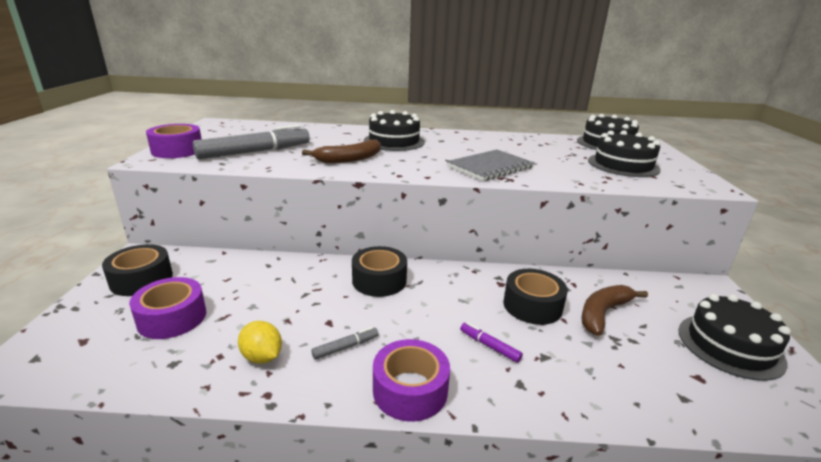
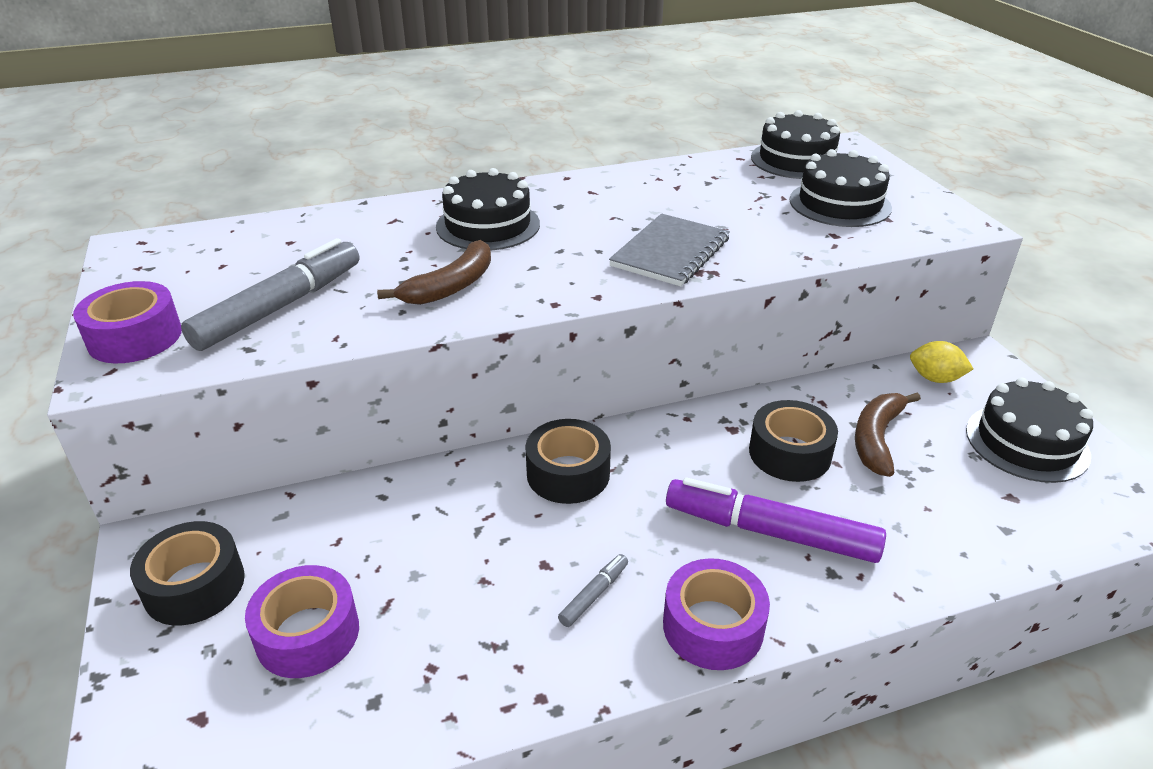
camera: 20 degrees left, 10 degrees up
(262, 357) = (492, 648): yellow lemon -> yellow lemon (935, 378)
(489, 346) = (770, 531): purple marker -> purple marker, size x2.30

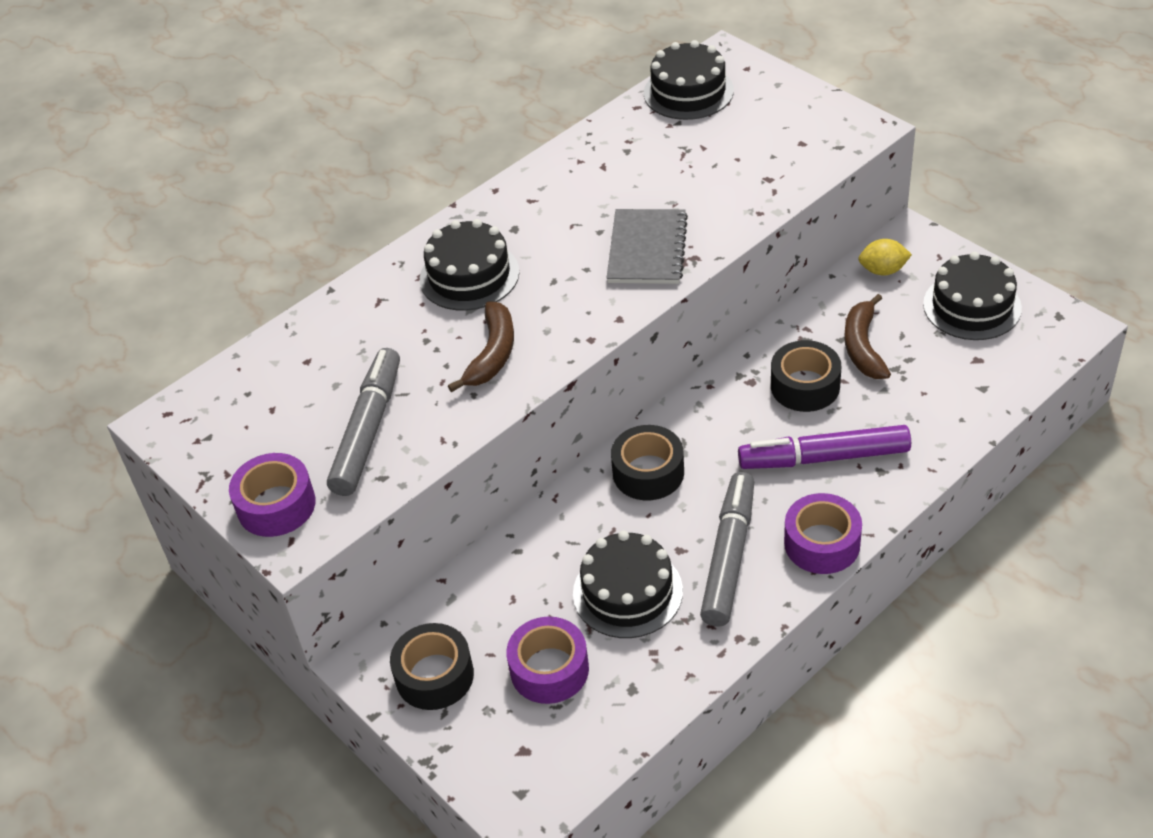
camera: 20 degrees left, 10 degrees up
(594, 595) = (729, 556): grey marker -> grey marker, size x2.30
(840, 204) = (754, 138): black cake -> black cake (627, 592)

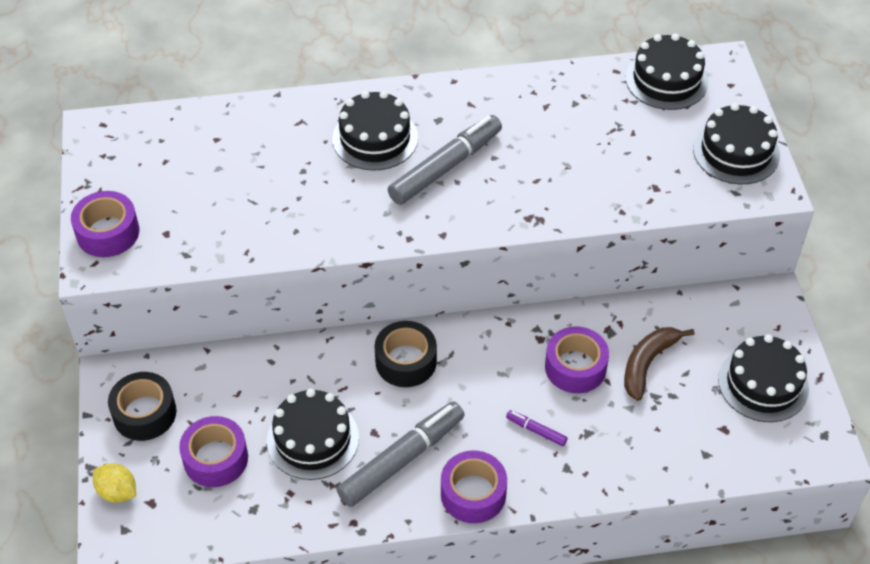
camera: 30 degrees right, 5 degrees up
(368, 430) = (208, 214): grey marker -> grey marker (446, 167)
(492, 354) = (335, 208): brown banana -> none
(647, 249) = (513, 192): grey notebook -> none
(805, 386) = (575, 367): black tape -> purple tape
(806, 116) = (736, 152): none -> black cake
(824, 457) = (536, 430): purple marker -> purple marker, size x0.43
(883, 270) = (722, 312): yellow lemon -> yellow lemon (117, 492)

